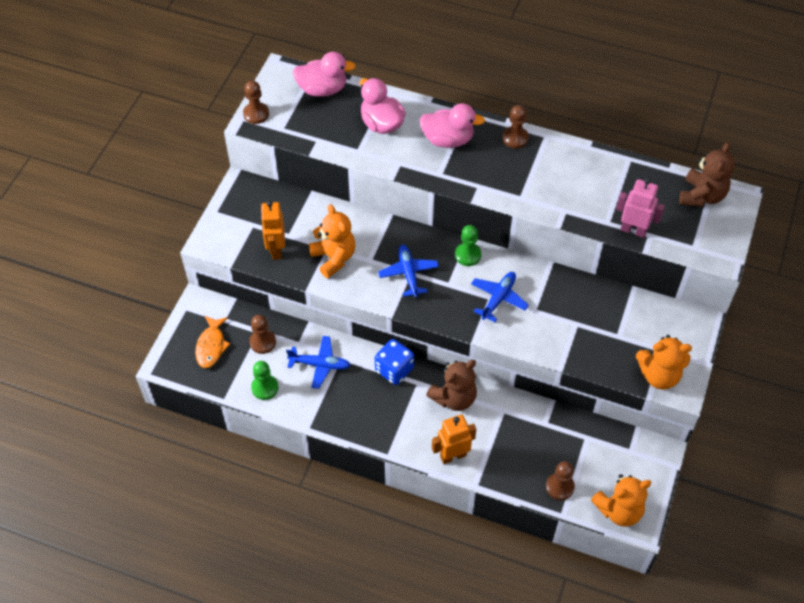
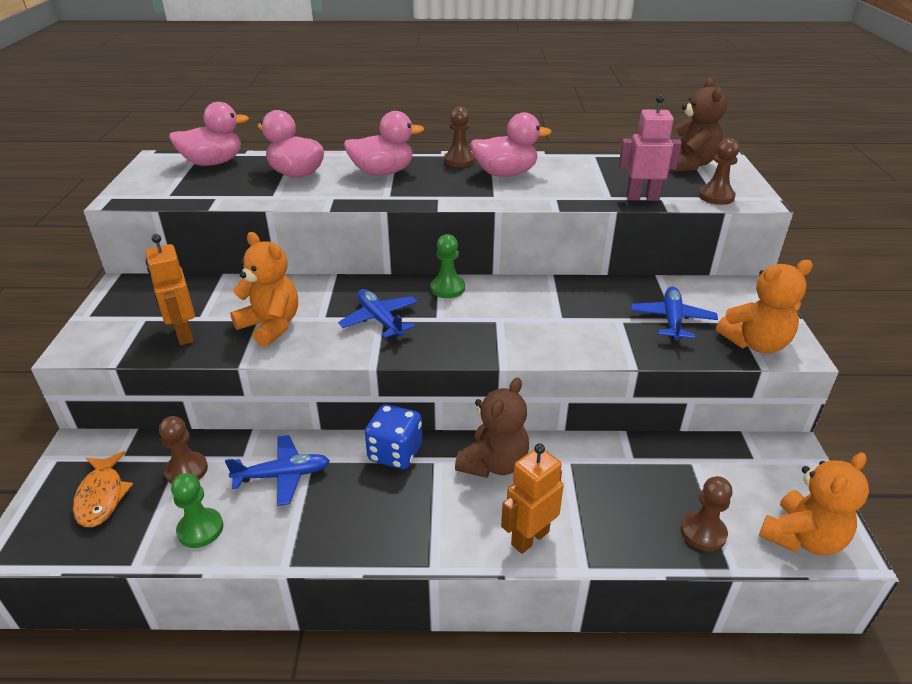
camera: 20 degrees left, 20 degrees down
(256, 114) = (128, 191): brown pawn -> brown pawn (716, 197)
(498, 298) = (509, 318): blue plane -> blue plane (672, 320)
(543, 168) = (505, 174): none -> pink duck

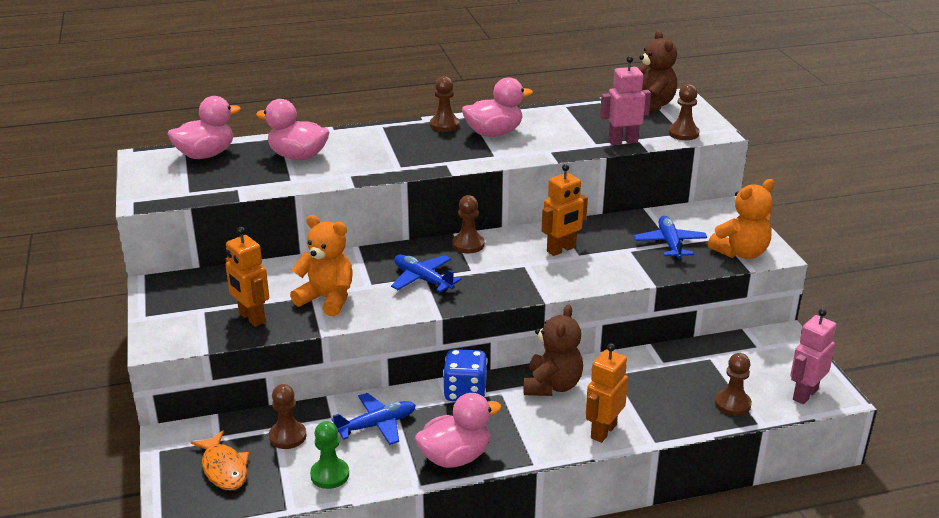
camera: 15 degrees left, 5 degrees down
(382, 172) = (380, 145): pink duck -> pink duck (455, 457)
(447, 288) = (468, 245): green pawn -> brown pawn
(545, 308) = (561, 249): none -> orange robot
(802, 538) = (804, 394): orange teddy bear -> pink robot

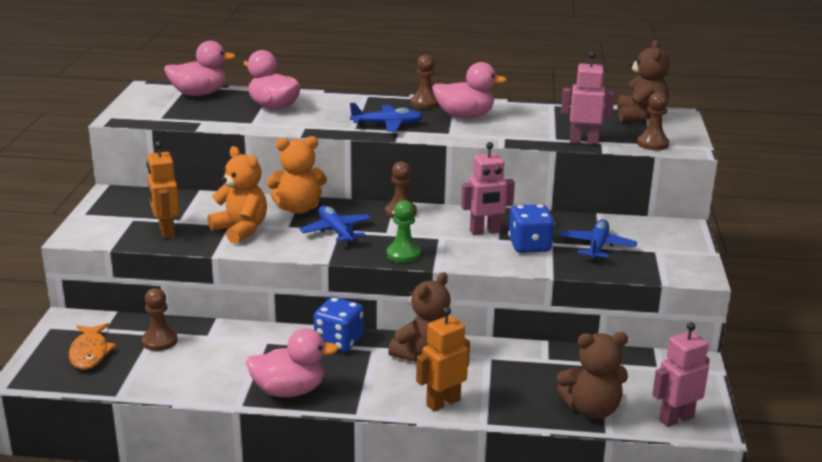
camera: 20 degrees right, 5 degrees down
(330, 475) = (171, 378): green pawn -> green pawn (403, 254)
(377, 425) = (241, 350): blue plane -> blue plane (387, 125)
(561, 249) = (485, 232): orange robot -> pink robot
(611, 256) = (529, 246): none -> blue dice
(732, 404) = (591, 409): brown pawn -> brown teddy bear
(741, 253) = (665, 267): orange teddy bear -> orange teddy bear (298, 209)

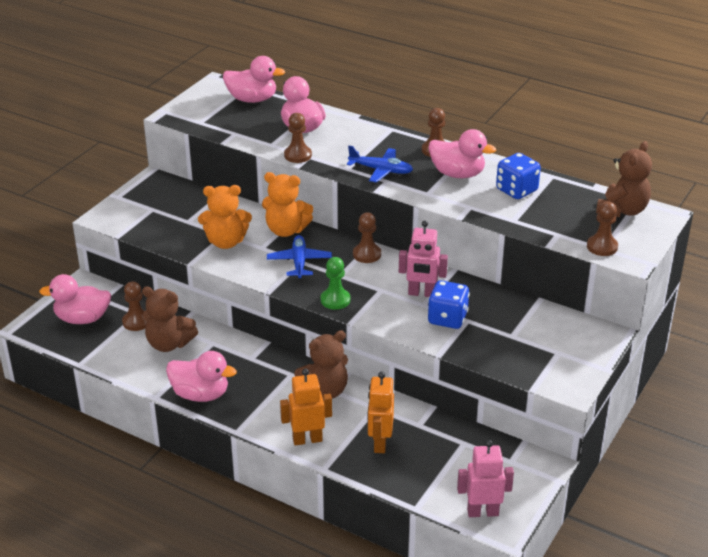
camera: 25 degrees right, 10 degrees up
(90, 353) = (82, 319): orange fish -> pink duck
(166, 232) = (169, 230): orange robot -> orange robot (379, 443)
(241, 230) = (226, 242): orange teddy bear -> orange teddy bear turned 105 degrees clockwise
(290, 127) = (298, 155): none -> brown pawn
(339, 342) = (267, 360): blue dice -> blue dice (516, 190)
(584, 141) = (540, 229): pink robot -> none
(591, 409) = (420, 482): brown teddy bear -> brown teddy bear (169, 344)
(597, 246) = (507, 334): blue plane -> none

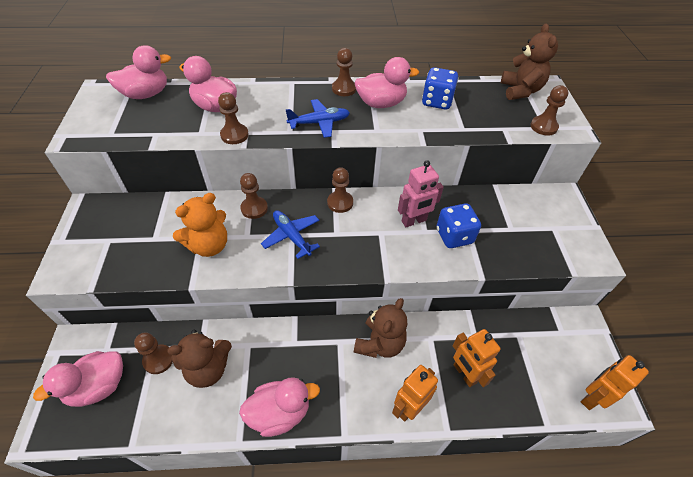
camera: 35 degrees left, 15 degrees up
(286, 230) = (254, 208): orange teddy bear -> brown pawn
(335, 300) = (354, 262): green pawn -> none
(482, 512) = (592, 397): pink robot -> orange robot

